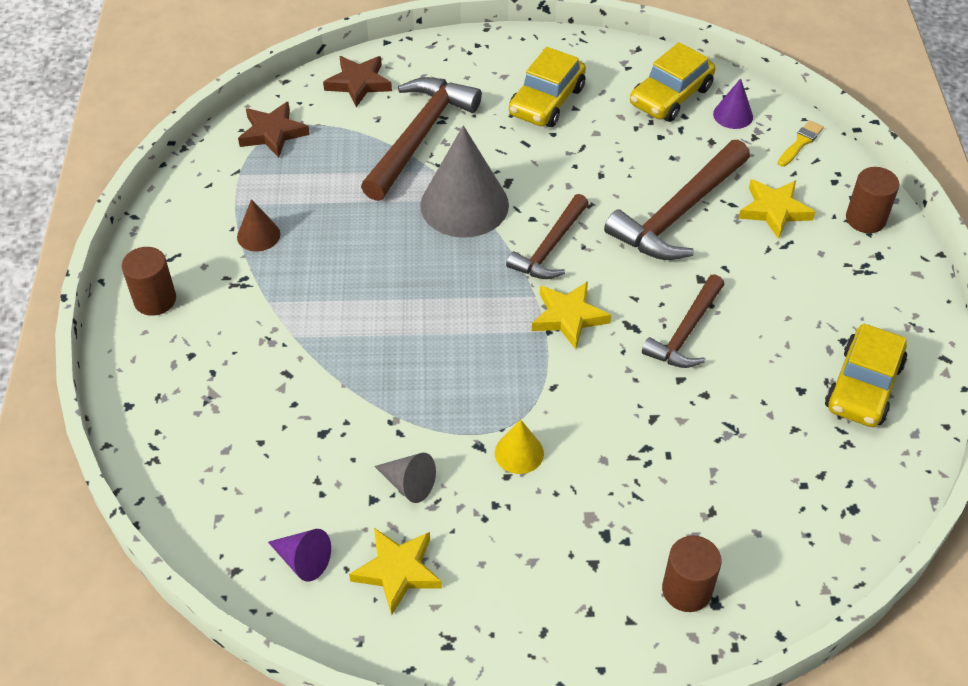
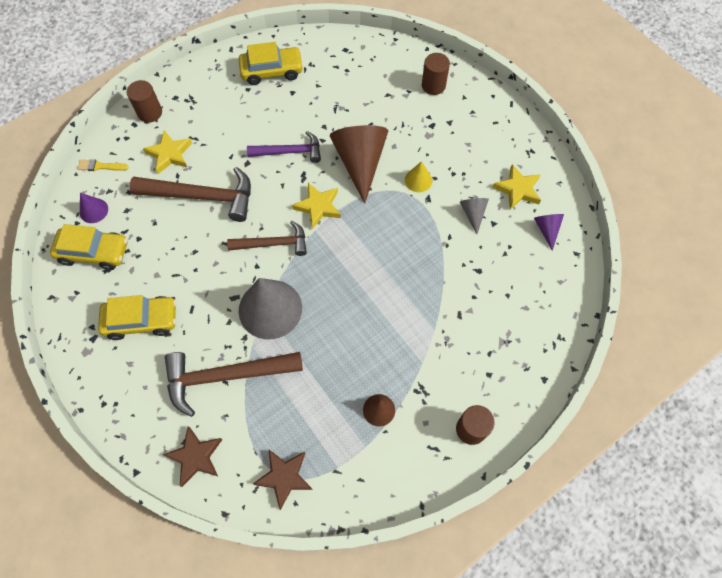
camera: 125 degrees left, 15 degrees up
(605, 401) = (360, 162): none -> brown cone
(686, 332) = (290, 152): brown hammer -> purple hammer

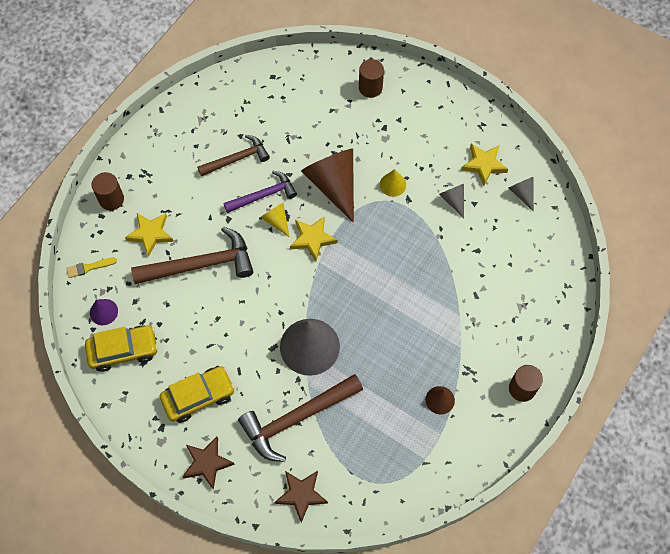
camera: 20 degrees left, 0 degrees up
(272, 71) = (211, 120): yellow car -> none
(273, 243) = (287, 286): brown hammer -> brown hammer (237, 159)
(284, 477) = (384, 483): brown star -> brown star (207, 463)
(291, 179) = (276, 221): none -> yellow cone
(546, 229) = (522, 193): purple cone -> grey cone

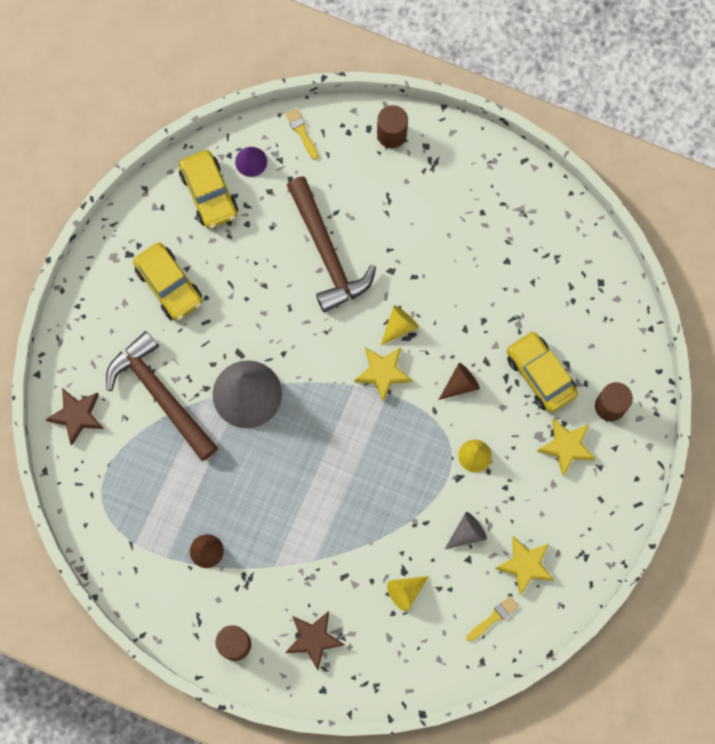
camera: 80 degrees right, 10 degrees up
(150, 234) = (355, 188): yellow star -> yellow star (566, 446)
(207, 463) = (97, 310): brown star -> brown star (313, 639)
(237, 159) = (474, 264): brown hammer -> none
(263, 195) = (430, 305): purple hammer -> none
(333, 185) = (460, 384): brown cone -> brown cone, size x0.48
(337, 129) = (540, 375): none -> yellow car
(494, 252) = (405, 591): none -> yellow cone
(522, 193) = (493, 618): grey cone -> yellow brush

